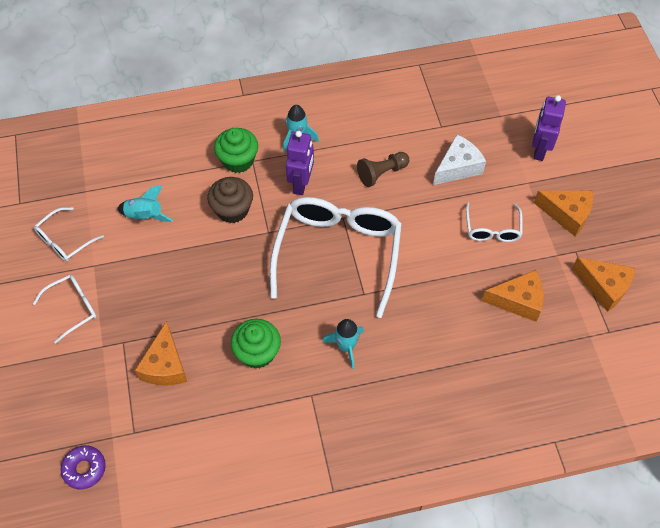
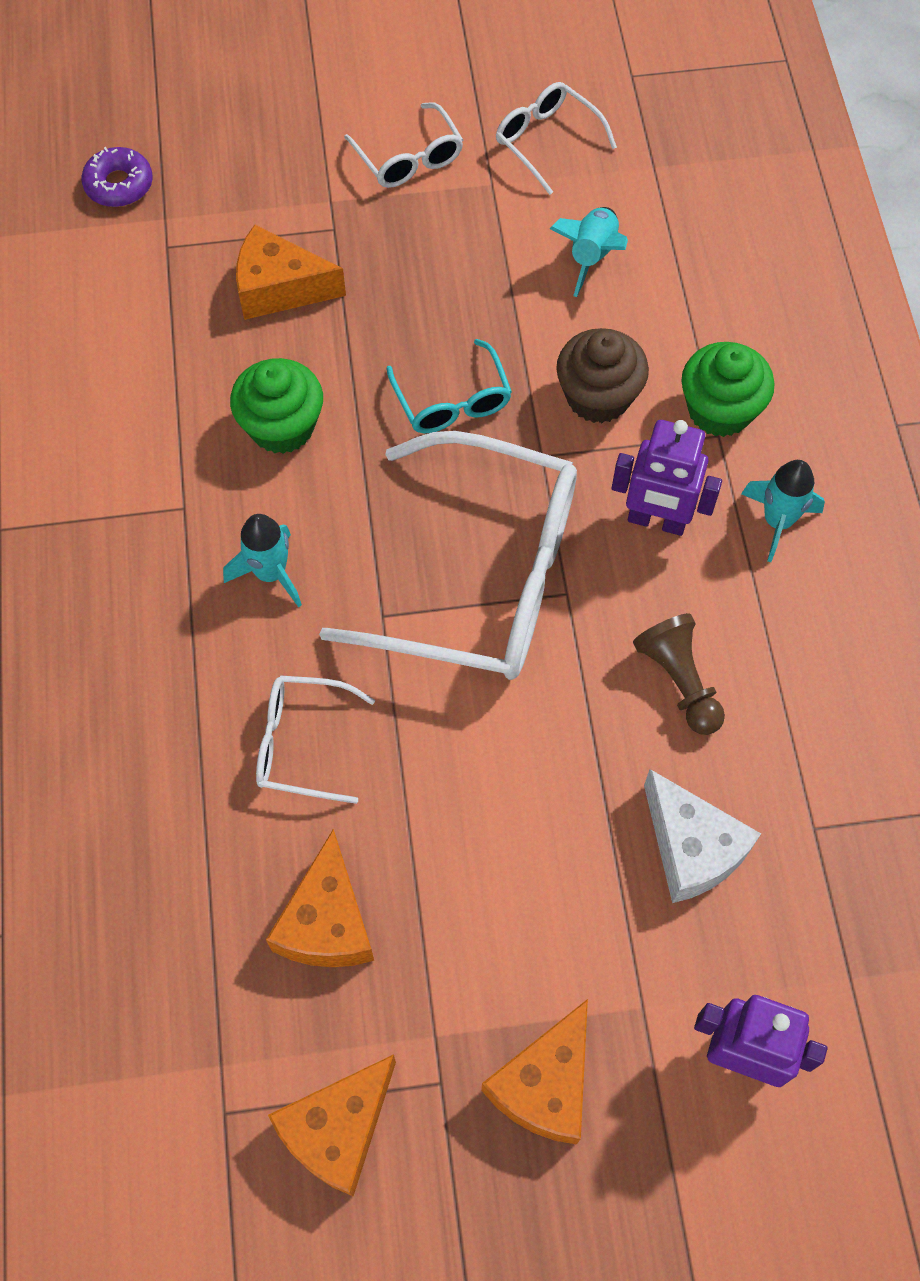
camera: 95 degrees right, 5 degrees up
(238, 273) = (452, 401): none -> turquoise glasses
(492, 229) = (516, 898): white glasses -> white glasses (301, 743)

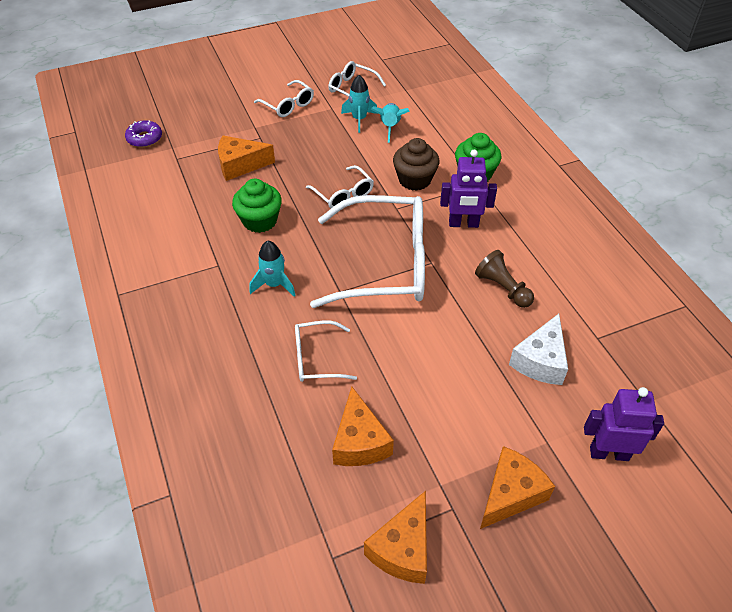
camera: 15 degrees left, 15 degrees down
(452, 401) = (343, 194): turquoise glasses -> white glasses
(545, 1084) = (510, 494): orange cheese -> orange cheese turned 150 degrees counterclockwise
(691, 848) = (540, 361): white cheese -> white cheese turned 75 degrees clockwise
(777, 521) = (521, 213): turquoise rocket -> turquoise rocket (359, 119)

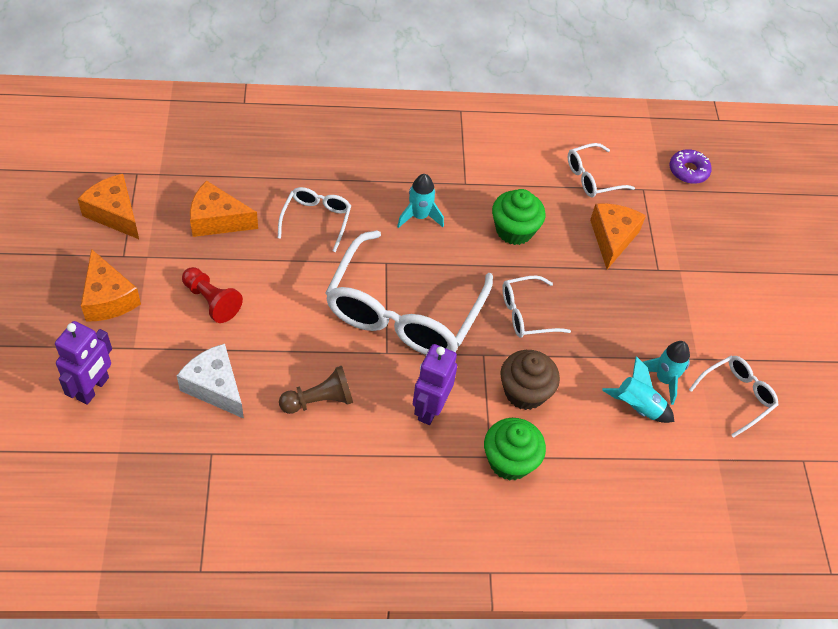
camera: 105 degrees right, 5 degrees up
(288, 105) = (716, 315): white glasses -> white glasses (592, 177)
(458, 402) = (211, 301): none -> red pawn

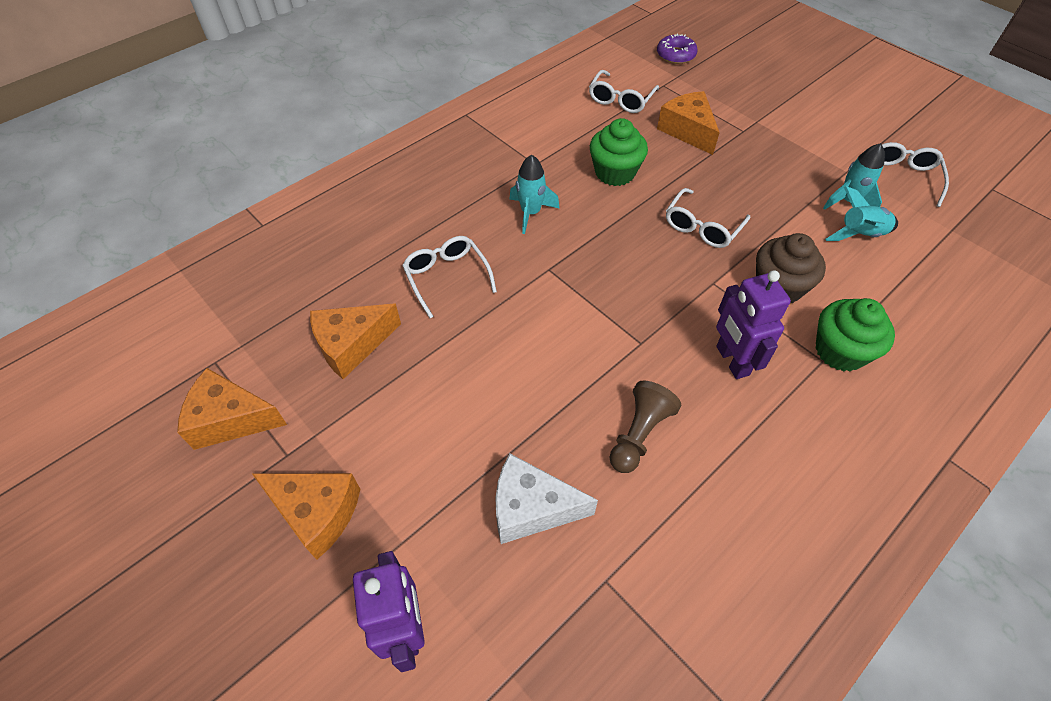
camera: 35 degrees left, 0 degrees up
(211, 301) = (432, 425): red pawn -> none
(403, 312) = (612, 298): white glasses -> none

